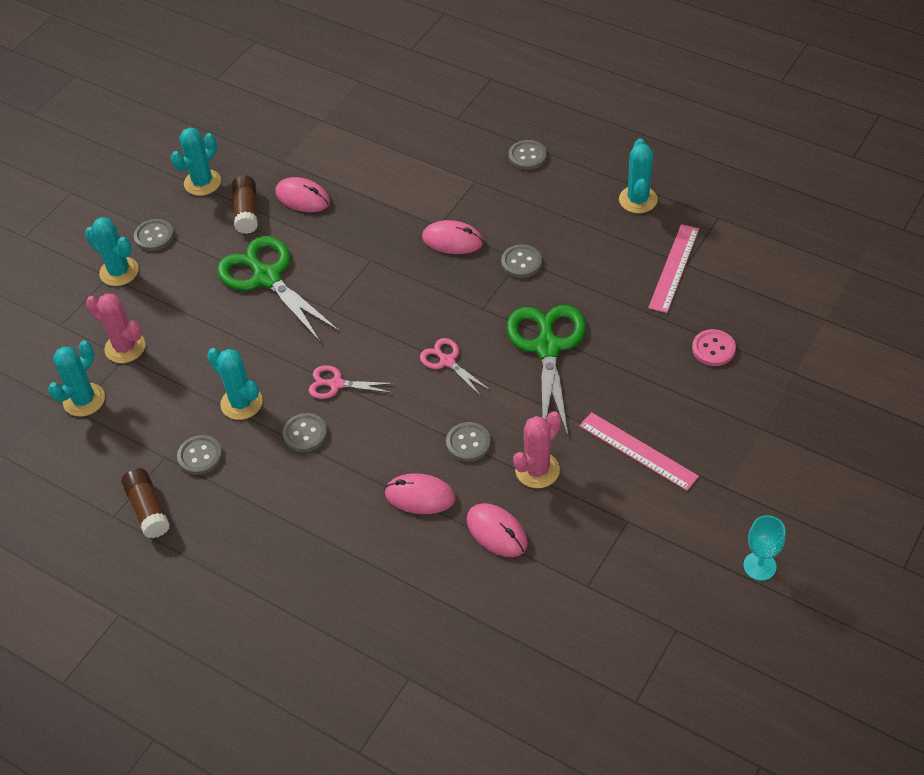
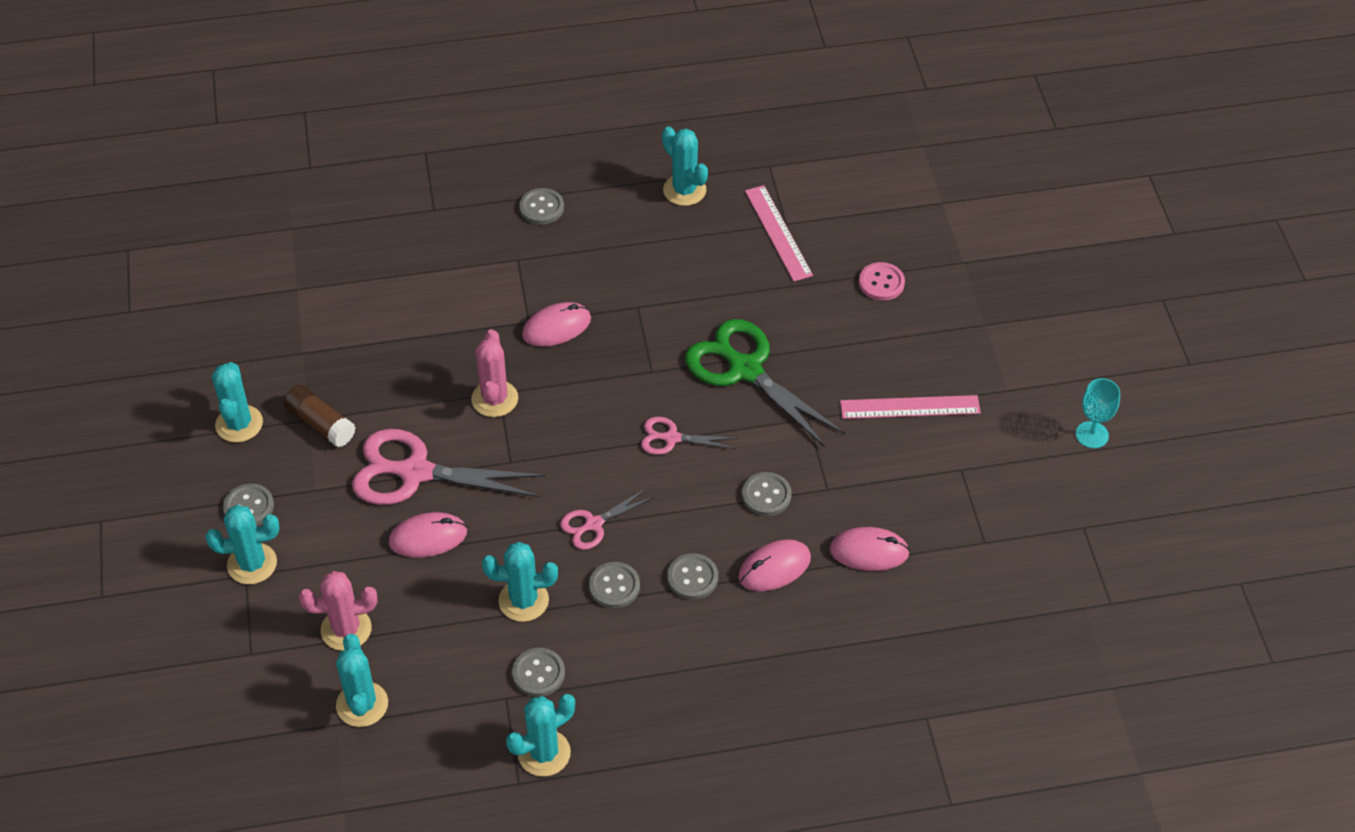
camera: 45 degrees left, 0 degrees up
(148, 509) = (544, 753): brown glue stick -> turquoise cactus
(267, 278) = (415, 472): green scissors -> pink scissors
(302, 197) = (363, 375): pink mouse -> pink mouse (428, 537)
(521, 262) = (642, 309): grey button -> grey button (692, 578)
(537, 470) = (847, 478): pink cactus -> pink cactus (494, 399)

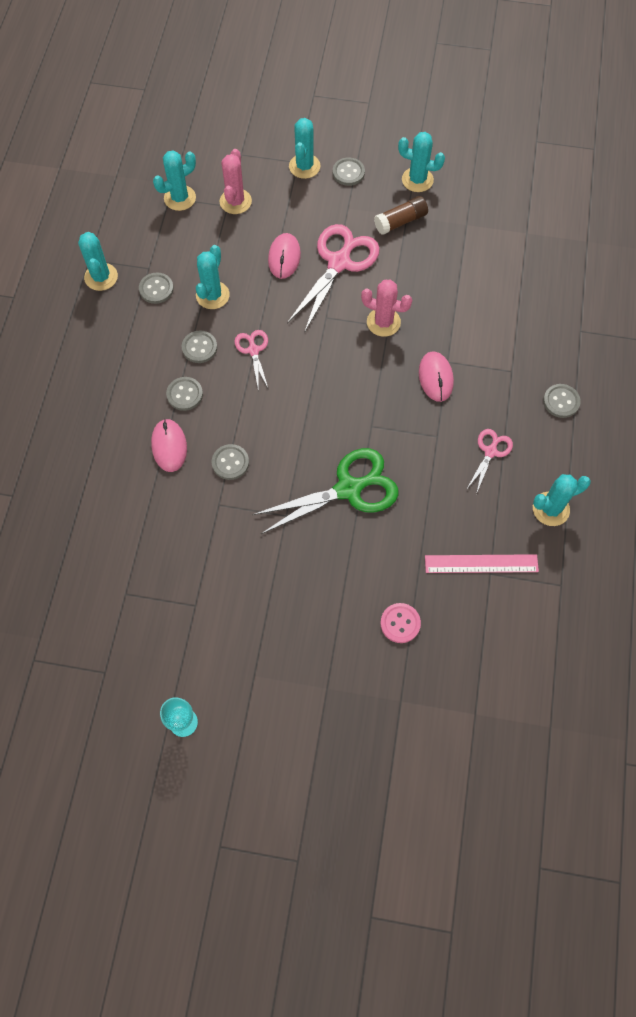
camera: 110 degrees right, 15 degrees up
(362, 704) = (180, 198): turquoise cactus -> turquoise cactus turned 45 degrees counterclockwise
(672, 438) = (305, 419): pink scissors -> pink scissors (490, 452)
(869, 551) = (154, 511): pink mouse -> none
(910, 407) = (267, 592): pink ruler -> none

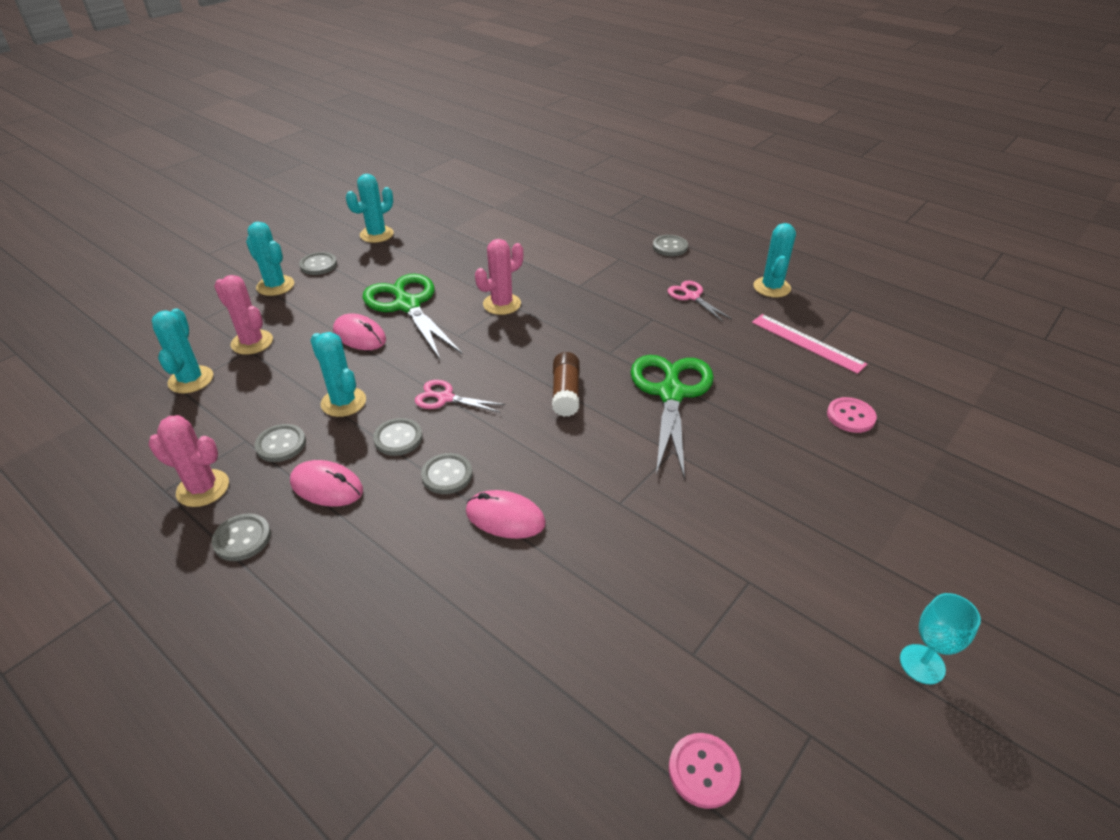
camera: 60 degrees left, 25 degrees down
(57, 626) = (703, 771): none -> pink button
(101, 277) = (203, 488): turquoise cactus -> pink cactus
(230, 462) = (571, 471): grey button -> grey button (242, 538)
(339, 263) = (408, 305): pink scissors -> green scissors
(400, 221) = (407, 257): brown glue stick -> brown glue stick (566, 393)
(435, 377) = (590, 297): pink mouse -> pink mouse (327, 486)
(481, 564) = (807, 343): pink ruler -> pink ruler turned 75 degrees counterclockwise

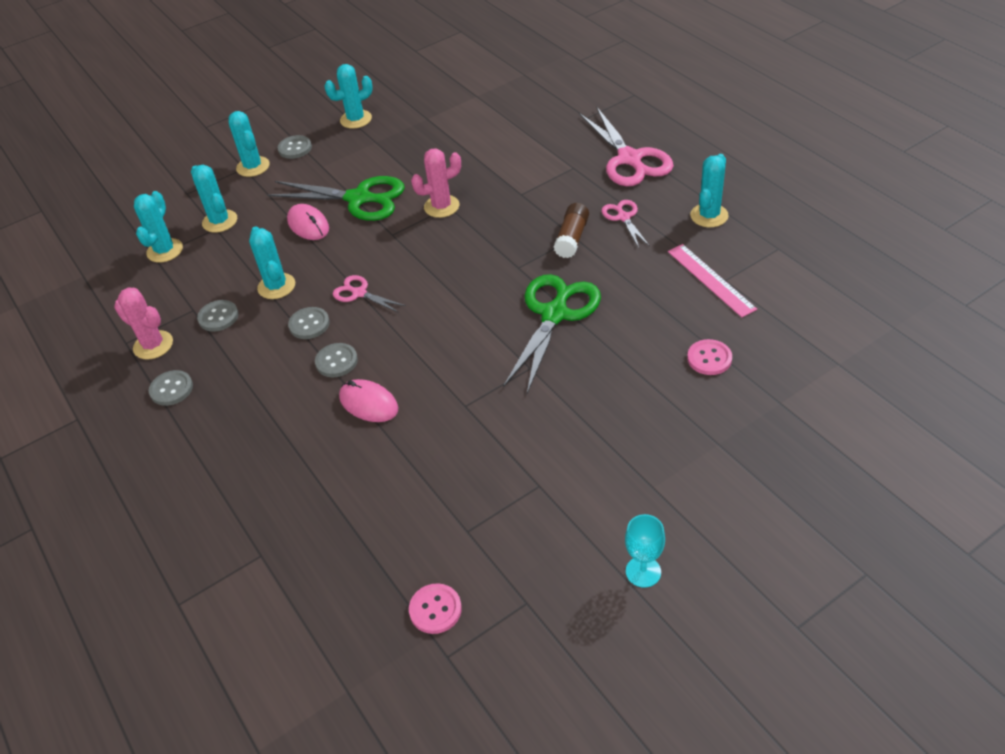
camera: 20 degrees right, 5 degrees up
(252, 342) = (220, 221): pink cactus -> turquoise cactus
(327, 486) = (242, 357): pink mouse -> none
(408, 305) = (358, 199): green scissors -> green scissors turned 120 degrees clockwise
(566, 393) = (462, 302): brown glue stick -> brown glue stick (572, 238)
(670, 247) = (629, 159): grey button -> pink scissors

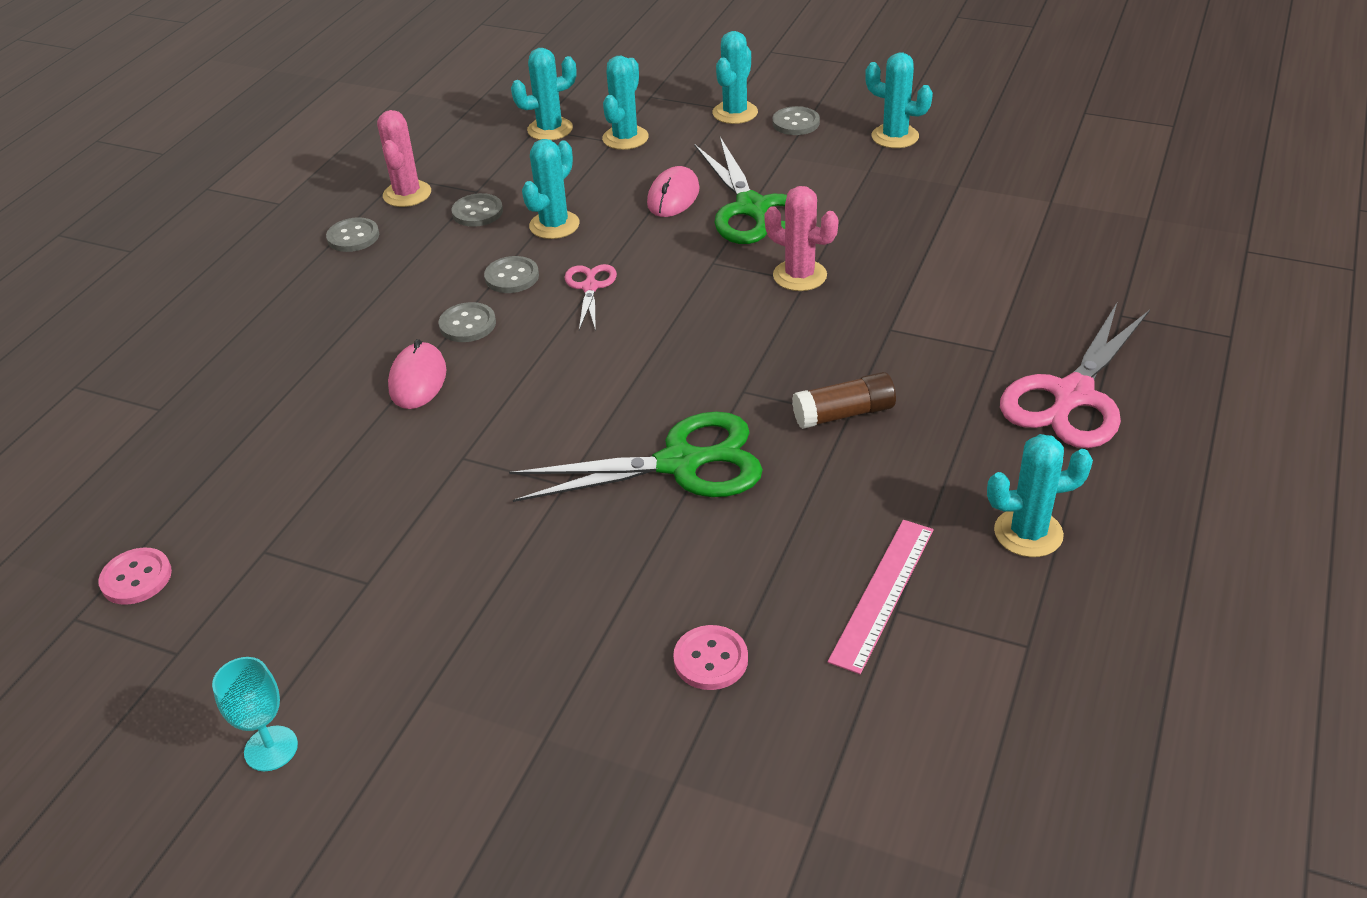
camera: 55 degrees right, 5 degrees down
(623, 217) = (935, 445): pink scissors -> none

